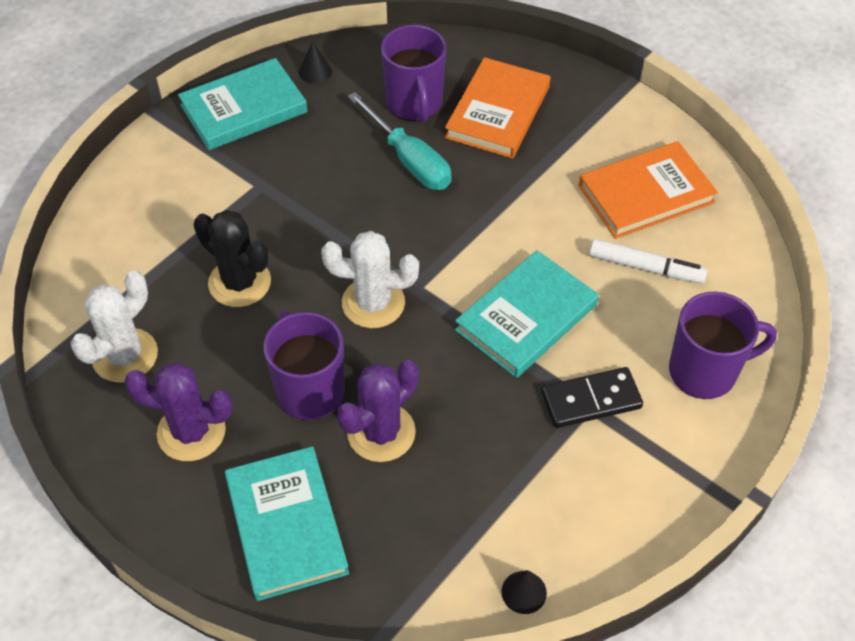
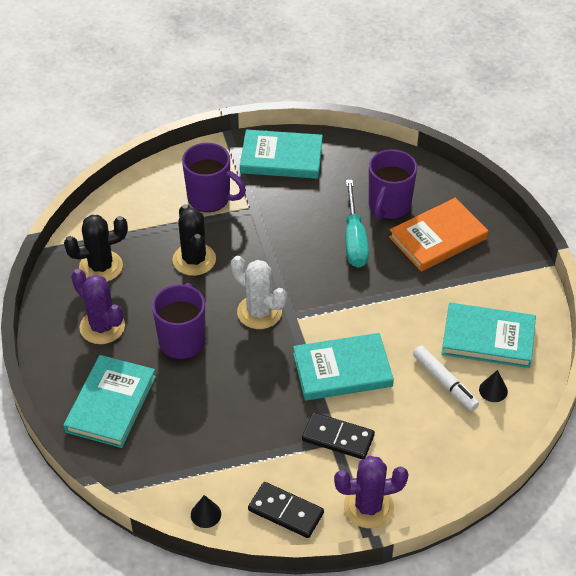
camera: 35 degrees right, 5 degrees down
(125, 355) = (101, 267): white cactus -> black cactus
(315, 72) = (344, 155): black cone -> black cone (493, 390)
(381, 432) = (202, 385): purple cactus -> purple cactus (368, 507)
(611, 526) = (286, 511): none -> black domino
(645, 194) = (488, 338): orange book -> turquoise book
(705, 372) = (423, 462): purple mug -> purple mug (210, 198)

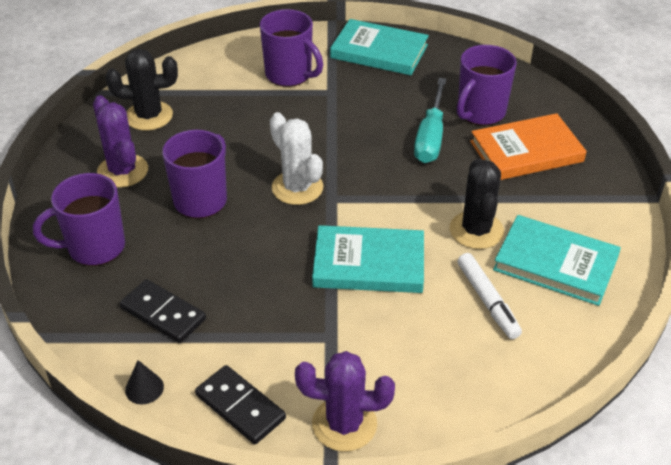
camera: 15 degrees right, 5 degrees down
(111, 404) = (94, 247): turquoise book -> purple mug
(194, 260) = (248, 126): black cactus -> black cactus (476, 230)
(338, 438) = (336, 336): black domino -> black domino (163, 314)
(493, 390) = (545, 322): black cone -> none

